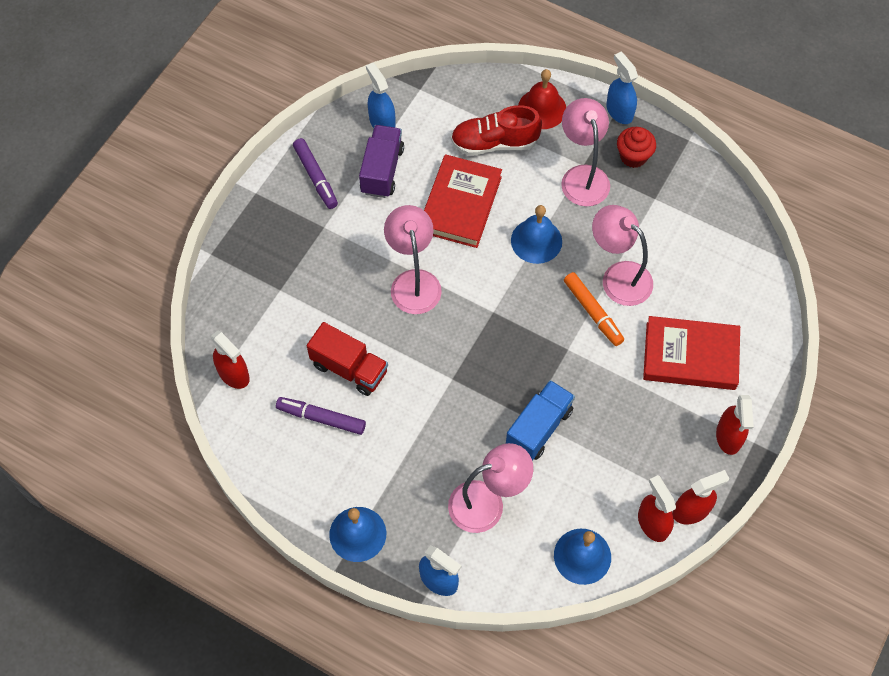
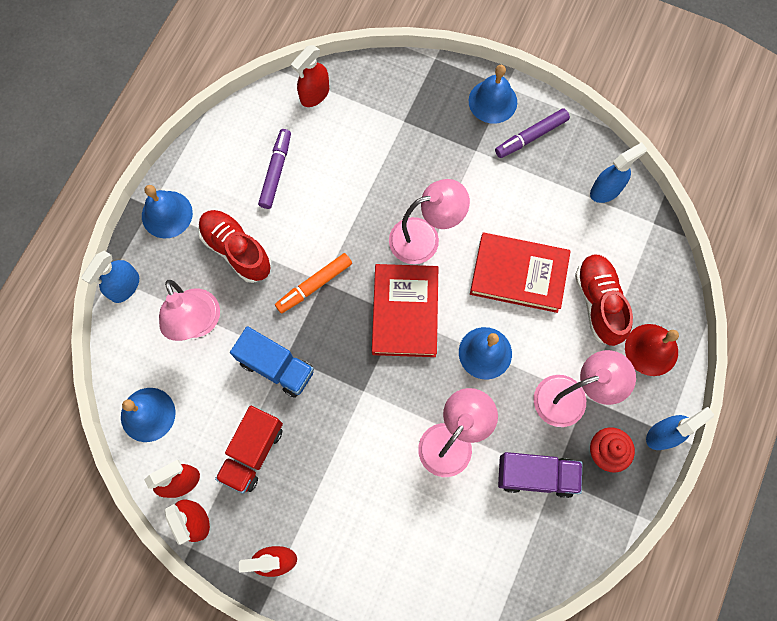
camera: 85 degrees right, 10 degrees up
(270, 206) = (492, 101): none -> blue bell
(349, 368) = (327, 190): red truck -> red truck (252, 452)
(382, 170) = (547, 196): purple truck -> purple truck (535, 475)
(408, 461) = (237, 250): none -> red shoe
(593, 312) = (407, 414): orange marker -> orange marker (314, 285)
(690, 356) = (365, 518): red book -> red book (405, 312)

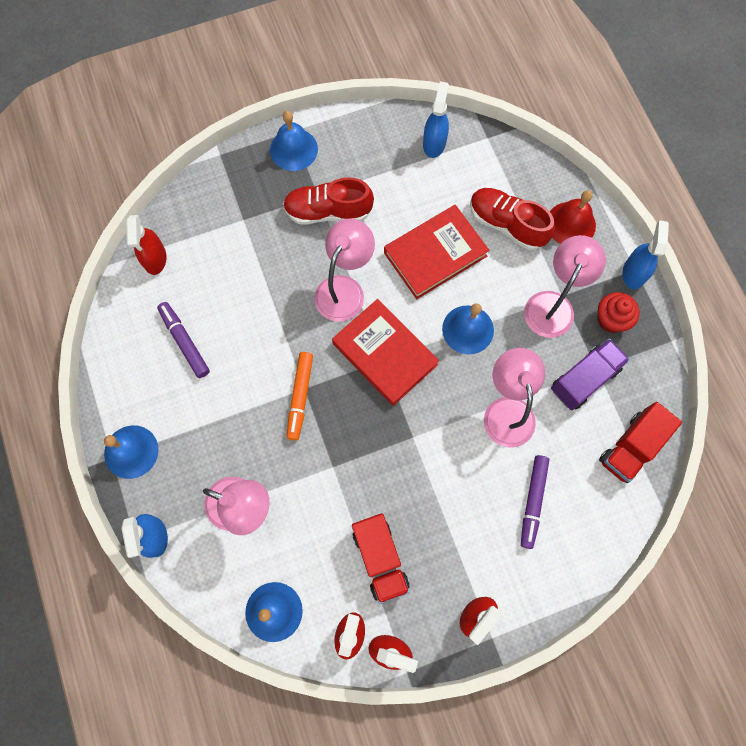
camera: 45 degrees left, 0 degrees up
(237, 250) = (215, 427): red shoe -> red shoe (328, 211)
(276, 367) = (333, 481): blue truck -> none
(518, 561) = (631, 447): none -> red truck
(531, 136) = (346, 151): purple marker -> purple marker (533, 502)

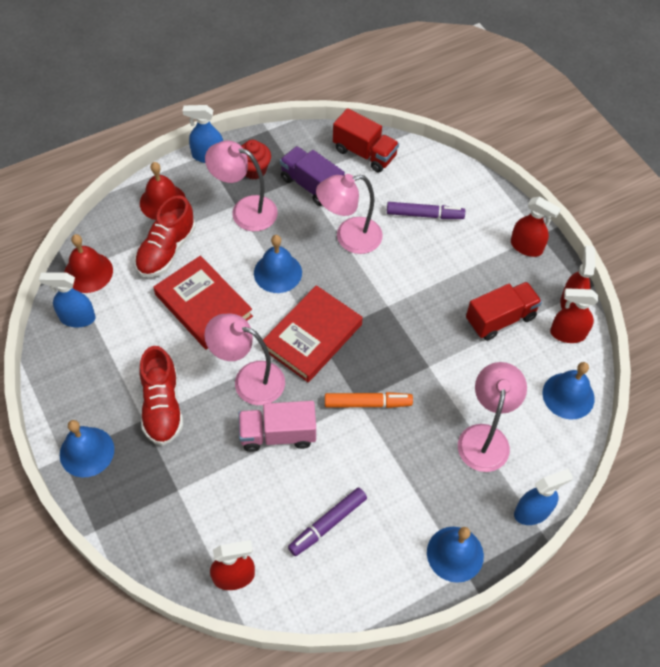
camera: 100 degrees left, 15 degrees down
(281, 309) = (278, 434): none -> pink truck
(486, 153) = (88, 272): none -> red bell

